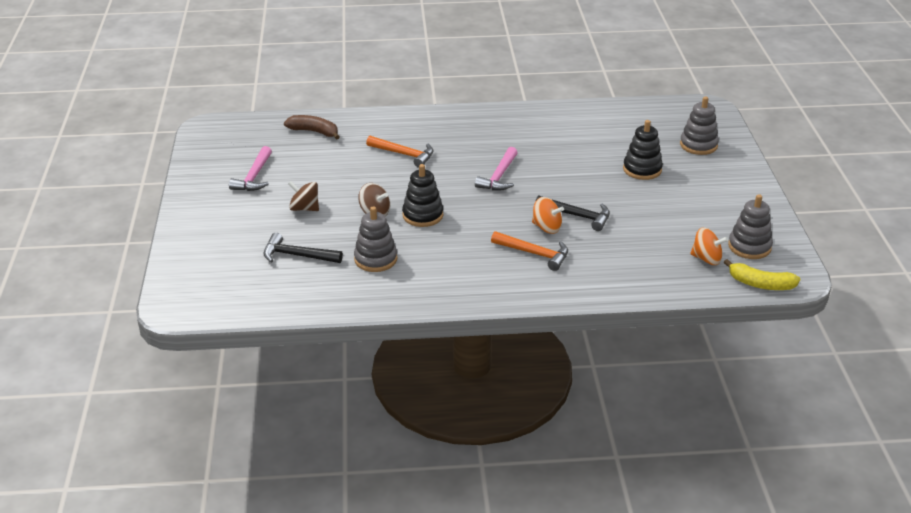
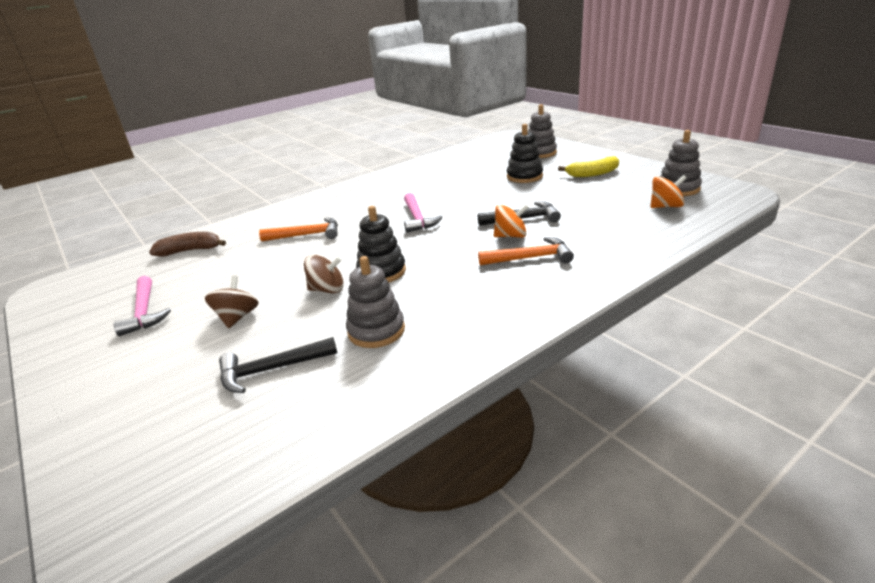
camera: 30 degrees left, 5 degrees down
(304, 208) = (237, 317): brown spinning top -> brown spinning top turned 105 degrees clockwise
(760, 284) = (731, 205): yellow banana -> yellow banana (592, 174)

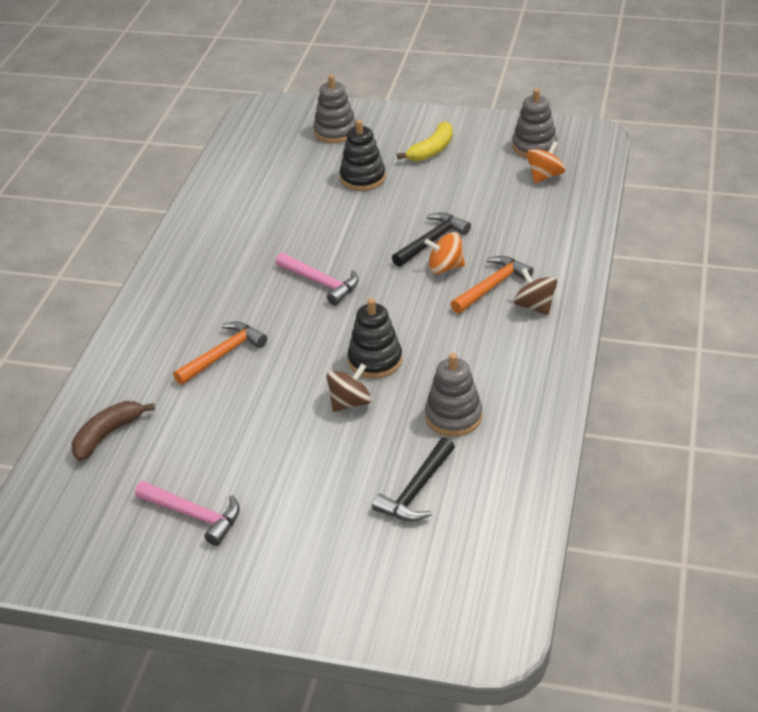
camera: 40 degrees left, 10 degrees up
(237, 317) = (306, 469): brown spinning top -> brown spinning top (534, 306)
(511, 236) = (445, 267): orange spinning top -> orange spinning top turned 135 degrees counterclockwise

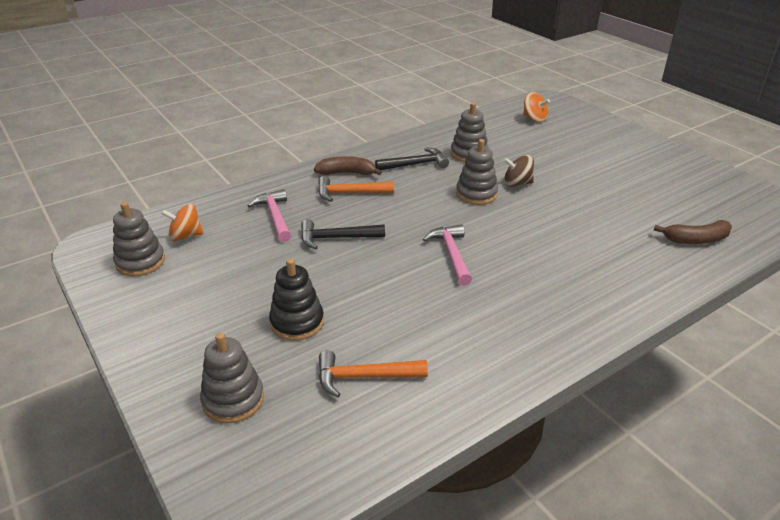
camera: 140 degrees left, 5 degrees down
(194, 515) = (658, 180): pink hammer -> pink hammer (275, 216)
(223, 354) = (574, 246): orange hammer -> orange hammer (364, 377)
(375, 360) = (476, 194): black stacking toy -> grey stacking toy
(416, 490) = (526, 140): black hammer -> black hammer (415, 164)
(432, 150) = (203, 311): yellow banana -> none
(445, 267) = (357, 218): orange spinning top -> orange spinning top (534, 119)
(534, 306) = (347, 173): brown spinning top -> brown banana

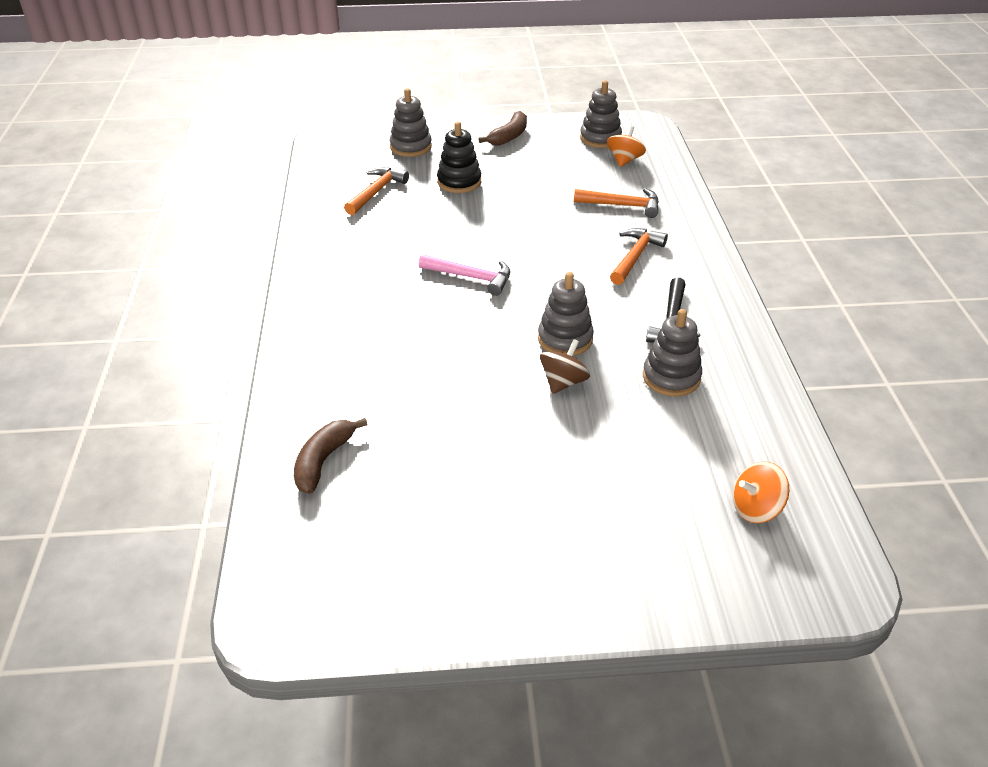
camera: 120 degrees right, 5 degrees up
(275, 216) = (622, 205): pink hammer -> orange hammer
(336, 238) = (556, 226): black hammer -> none
(347, 173) = (684, 268): brown banana -> brown banana (509, 136)

